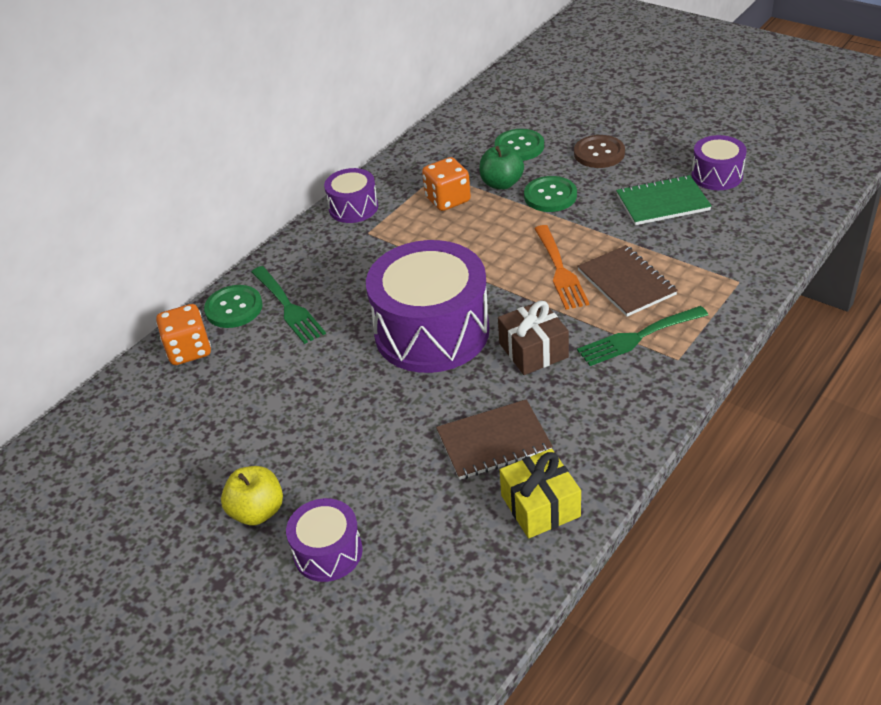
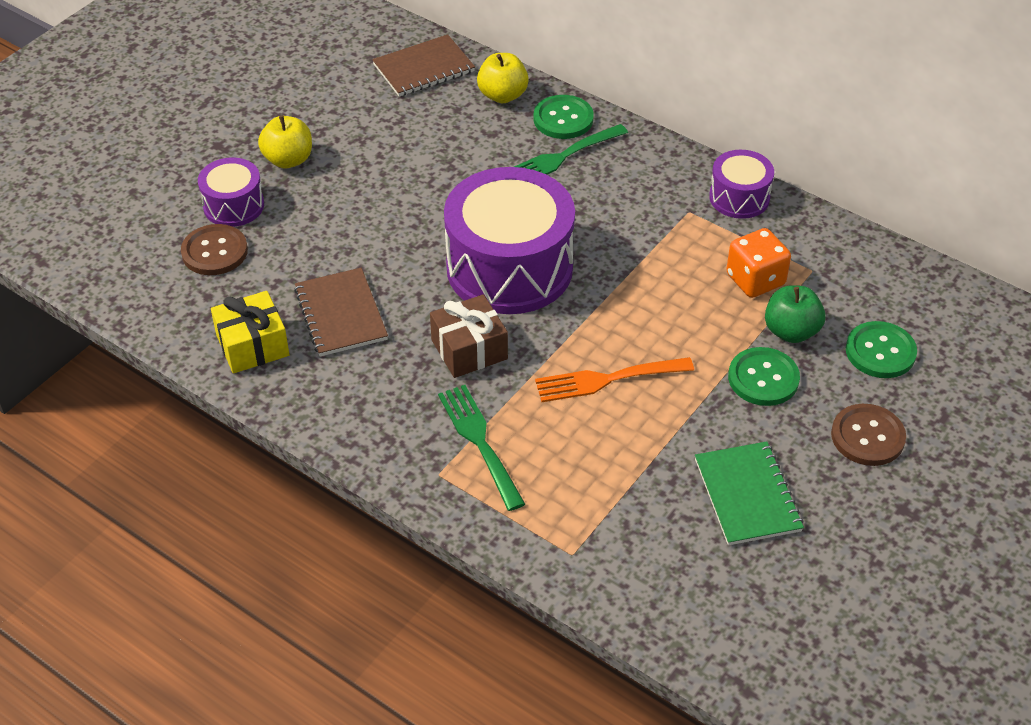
camera: 85 degrees right, 5 degrees up
(189, 350) = (502, 95): orange dice -> yellow apple
(402, 559) = (214, 252): none -> brown button
(626, 283) = (579, 440): brown notebook -> brown notebook (423, 68)
(717, 175) = (814, 566): purple drum -> none

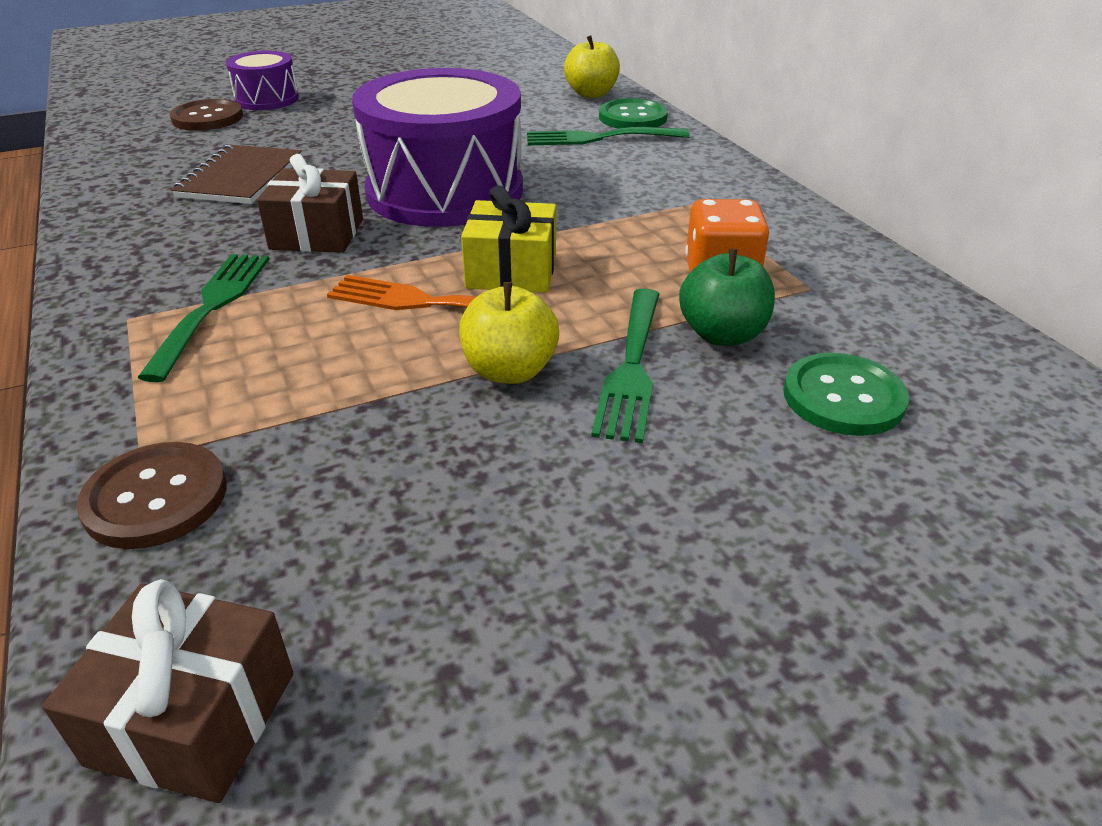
camera: 30 degrees right, 10 degrees down
(252, 345) = (135, 175): yellow gift -> yellow gift (511, 271)
(288, 160) = (351, 87): yellow apple -> yellow apple (509, 371)
(423, 68) = (540, 68): brown notebook -> none
(739, 197) = (771, 207): purple drum -> none
(745, 646) = (193, 718): none -> brown gift
(747, 495) = (459, 490): green notebook -> none
(763, 378) = (631, 368): green button -> green fork
(867, 436) = (731, 491): brown button -> brown button (156, 498)

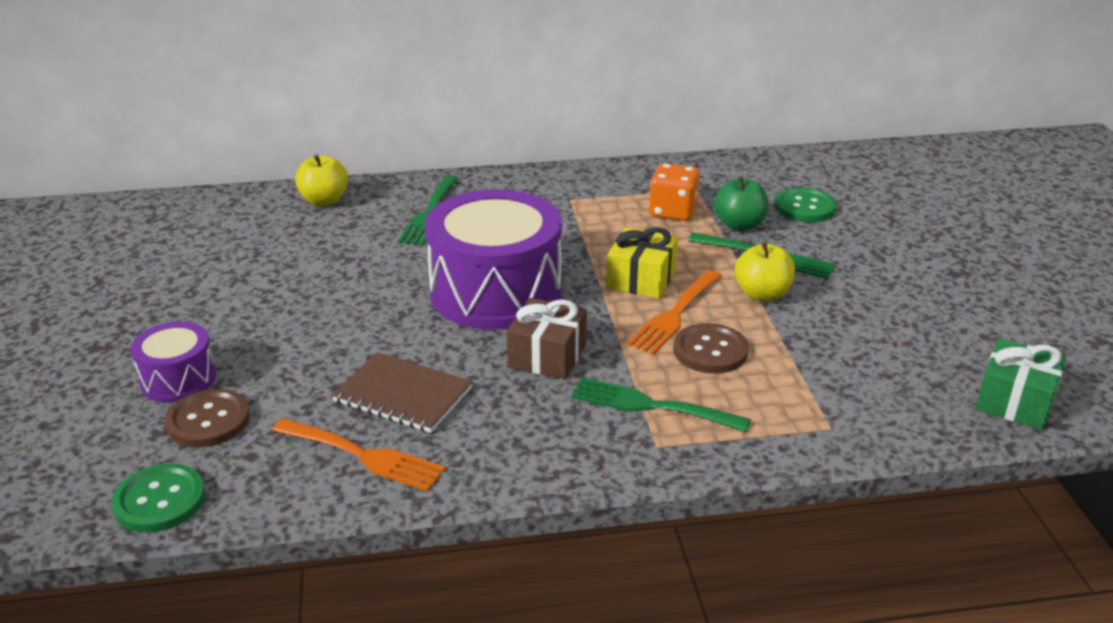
camera: 75 degrees left, 5 degrees down
(146, 177) = (363, 455): none -> orange fork
(156, 498) = (868, 420): brown button -> brown button (710, 351)
(193, 718) = (1015, 401): brown gift -> green gift
(632, 117) = (395, 193): green button -> green button (160, 500)

